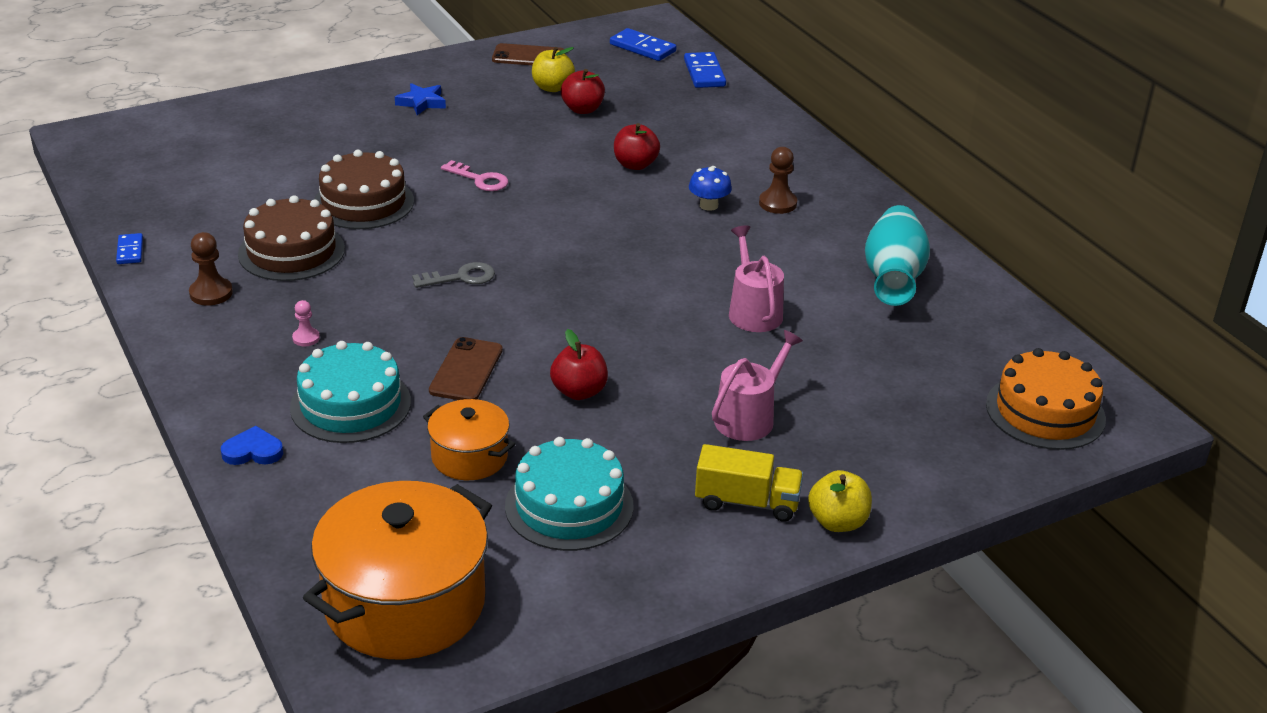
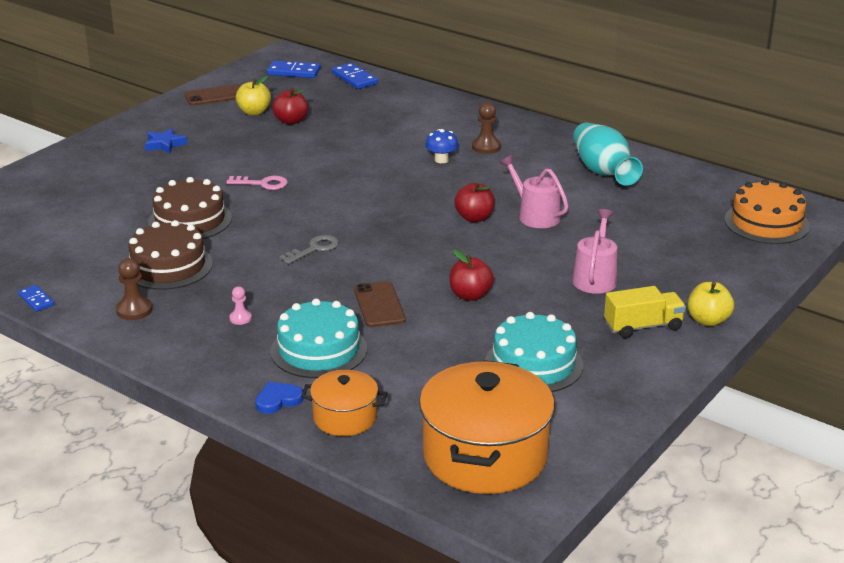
camera: 25 degrees left, 5 degrees down
(469, 457) = (437, 356): orange pot -> orange pot (345, 418)
(635, 165) = (365, 147): red apple -> red apple (474, 218)

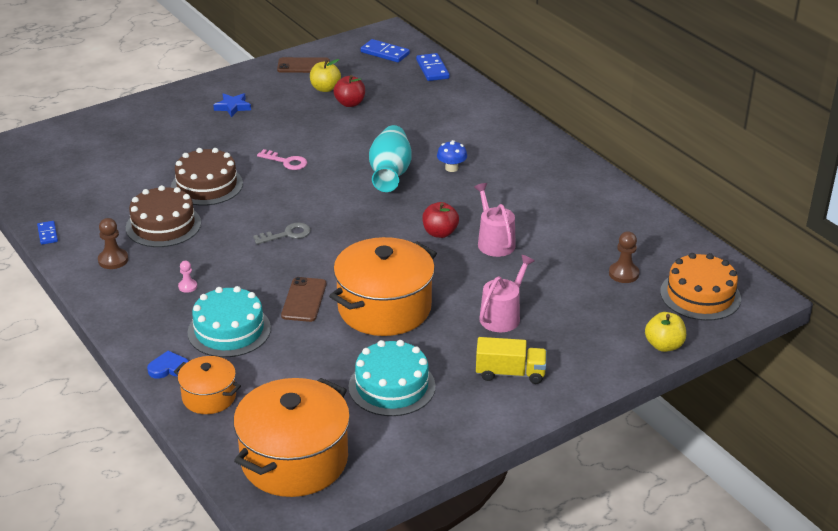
camera: 20 degrees right, 5 degrees up
(470, 295) = (384, 308): red apple -> orange pot
(486, 147) = (499, 163): brown pawn -> brown pawn (623, 274)
(603, 172) = (586, 210): turquoise vase -> turquoise vase (390, 174)
(708, 320) = (572, 381): yellow apple -> yellow apple (664, 345)

